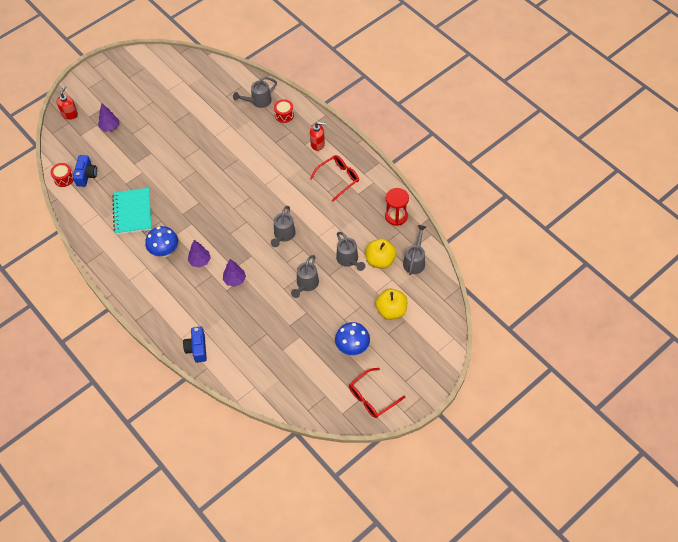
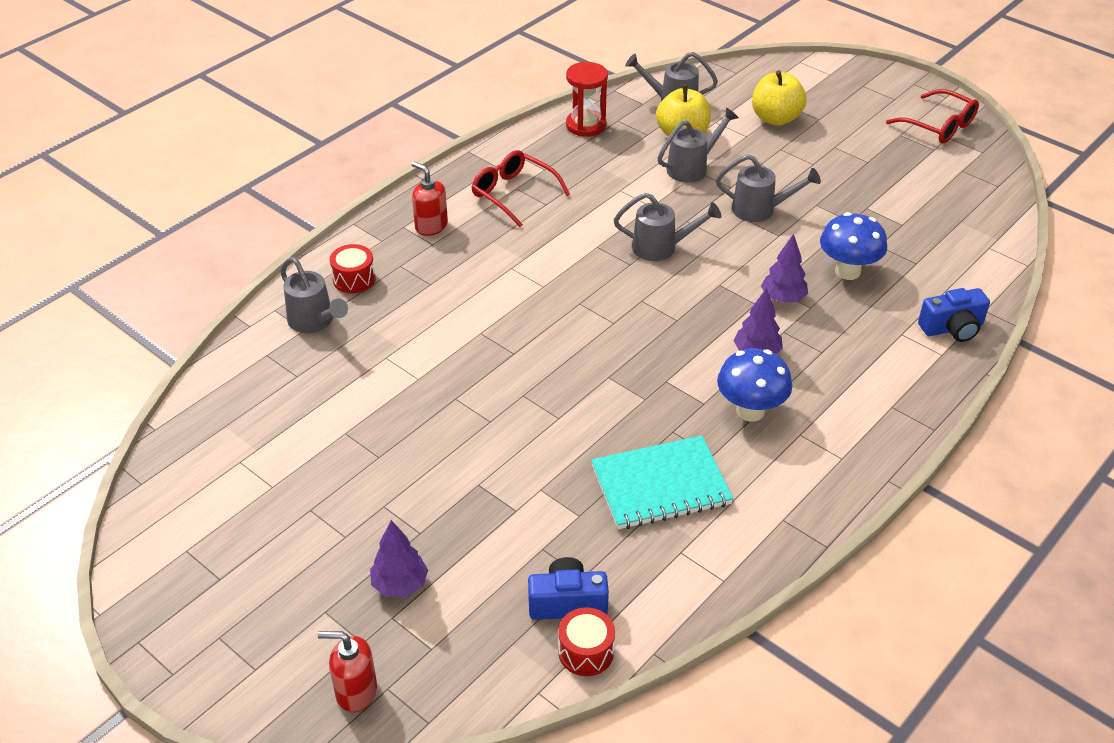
camera: 100 degrees left, 15 degrees down
(318, 144) = (431, 226): red soap dispenser -> red soap dispenser turned 45 degrees counterclockwise
(352, 347) = (861, 151): blue mushroom -> blue mushroom (847, 271)

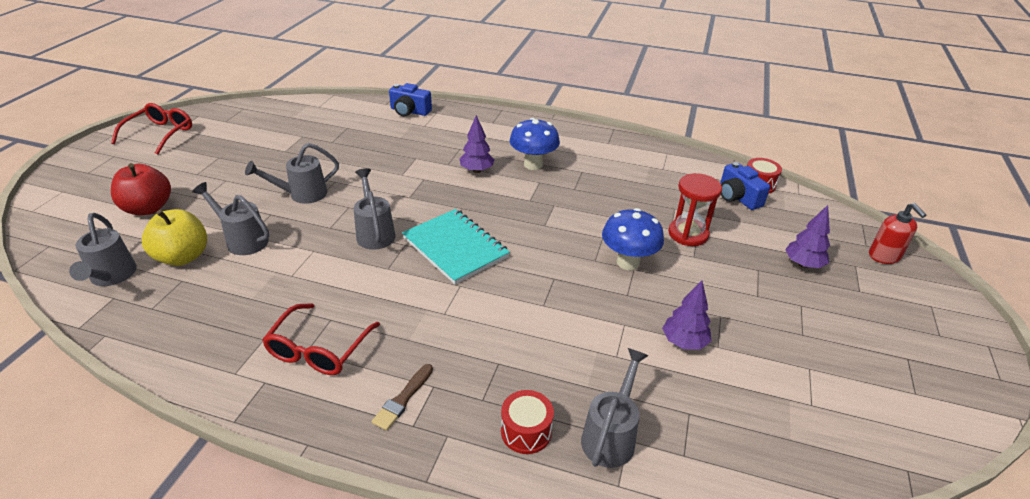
camera: 115 degrees left, 5 degrees down
(431, 226) = (403, 399): red soap dispenser -> brown brush
(586, 125) = (164, 330): red hourglass -> red hourglass (688, 234)
(660, 485) = (622, 184): turquoise notebook -> turquoise notebook (455, 248)
(760, 210) = (302, 194): grey watering can -> grey watering can turned 105 degrees counterclockwise
(776, 118) = (148, 208): yellow apple -> red apple
(783, 298) = (412, 169): purple tree -> purple tree (684, 342)
(847, 271) = (368, 149): blue mushroom -> blue mushroom (628, 262)
(952, 328) = (409, 111): blue camera -> blue camera turned 150 degrees clockwise

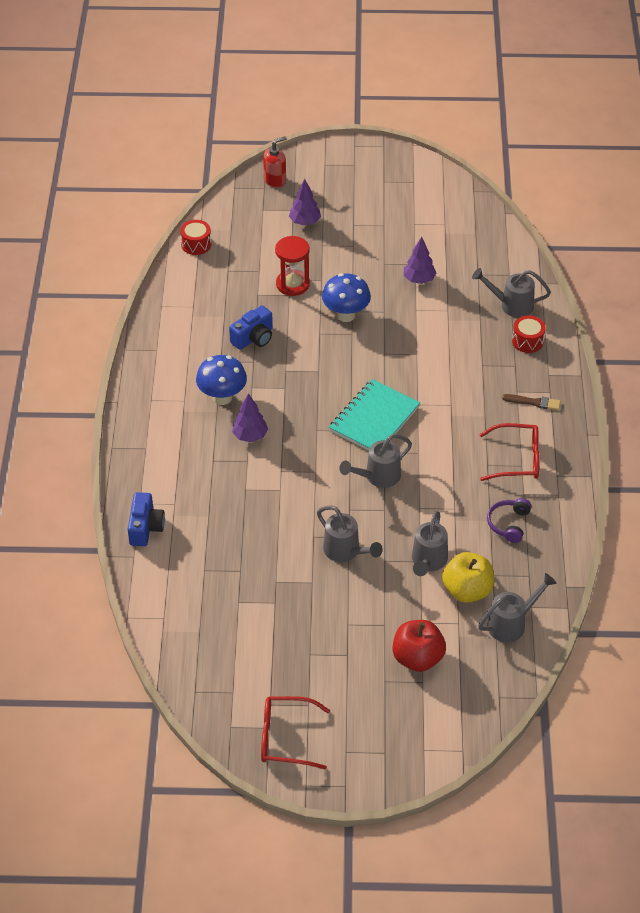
camera: 105 degrees left, 10 degrees up
(233, 312) = (508, 524): none -> purple headphones
(737, 197) = (224, 257): blue camera -> blue camera (253, 338)

